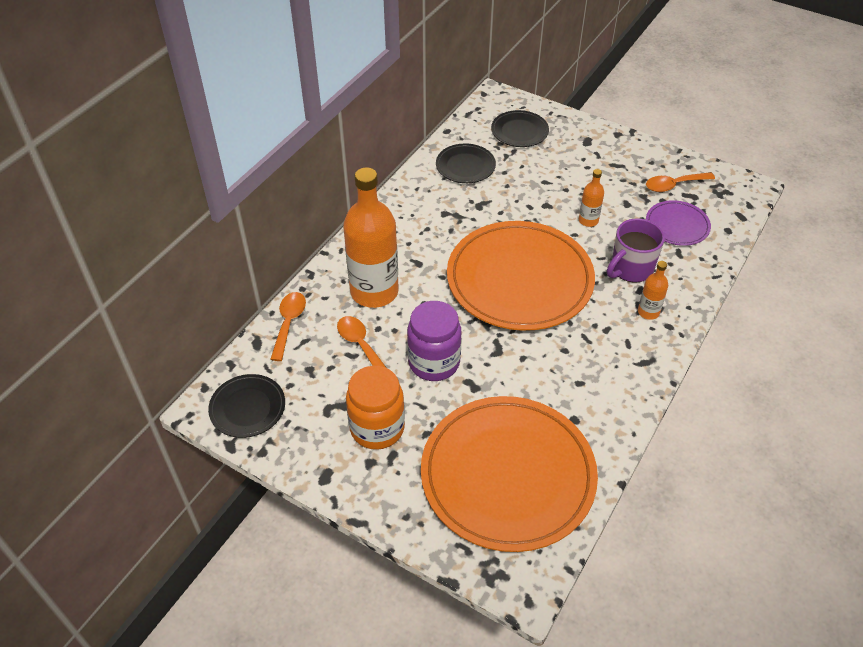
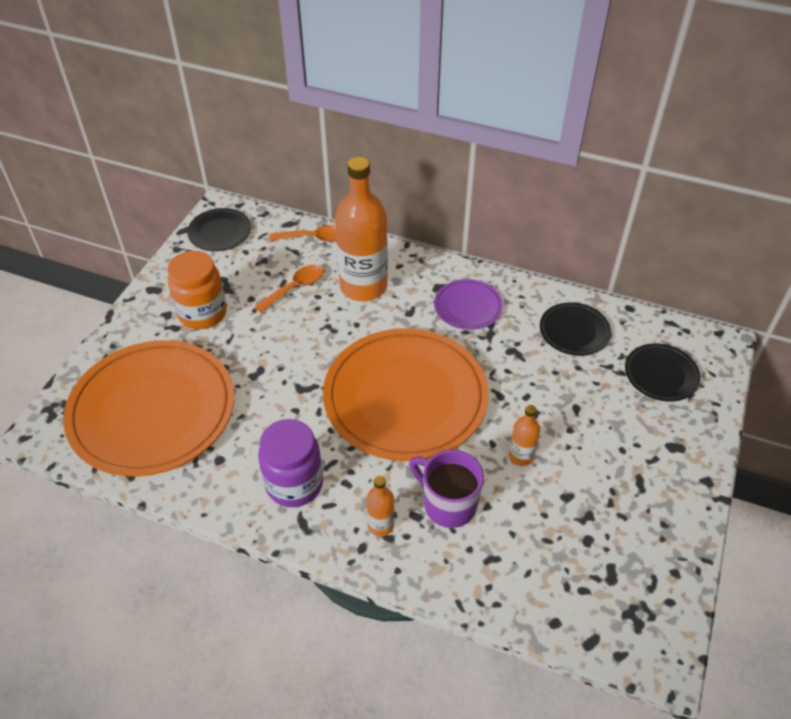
camera: 80 degrees right, 0 degrees up
(434, 362) = (281, 341): purple jar -> purple jar (294, 484)
(674, 185) = (625, 553): orange spoon -> none
(677, 225) = (543, 557): purple plate -> purple plate (468, 307)

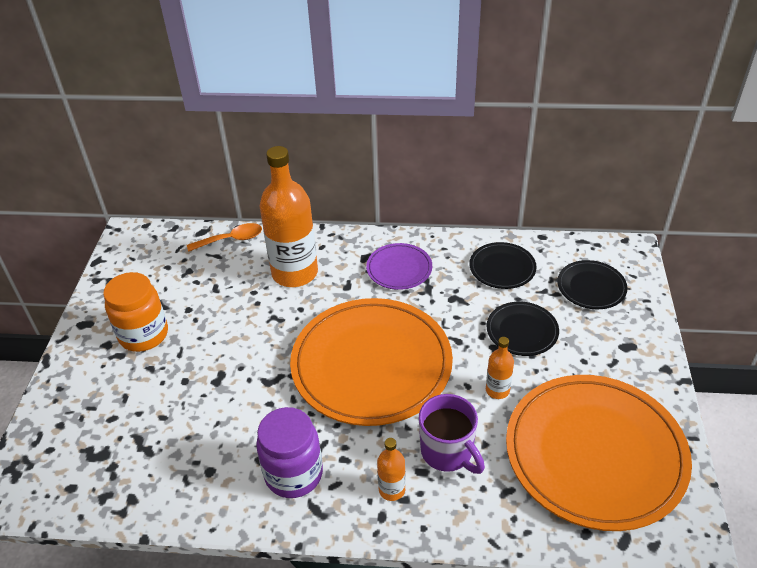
camera: 15 degrees left, 5 degrees down
(152, 411) = (123, 442): orange plate -> orange plate (595, 453)
(220, 232) = (135, 254): black plate -> black plate (522, 331)
(295, 288) = (228, 289): orange spoon -> none
(448, 504) = (448, 452): purple mug -> purple mug turned 150 degrees counterclockwise

